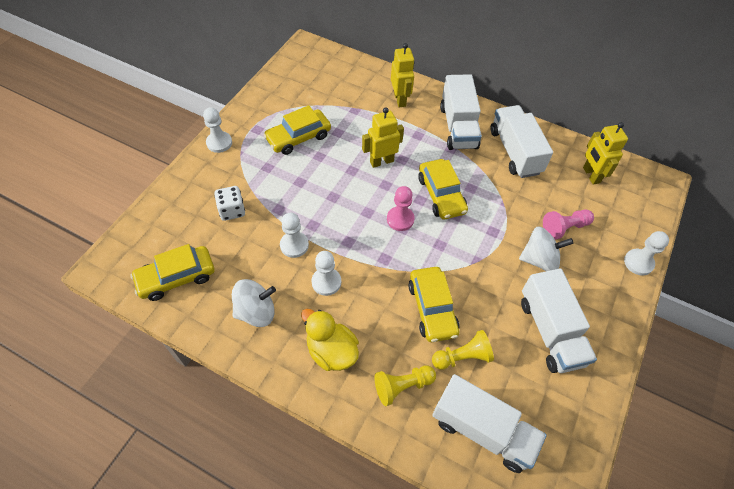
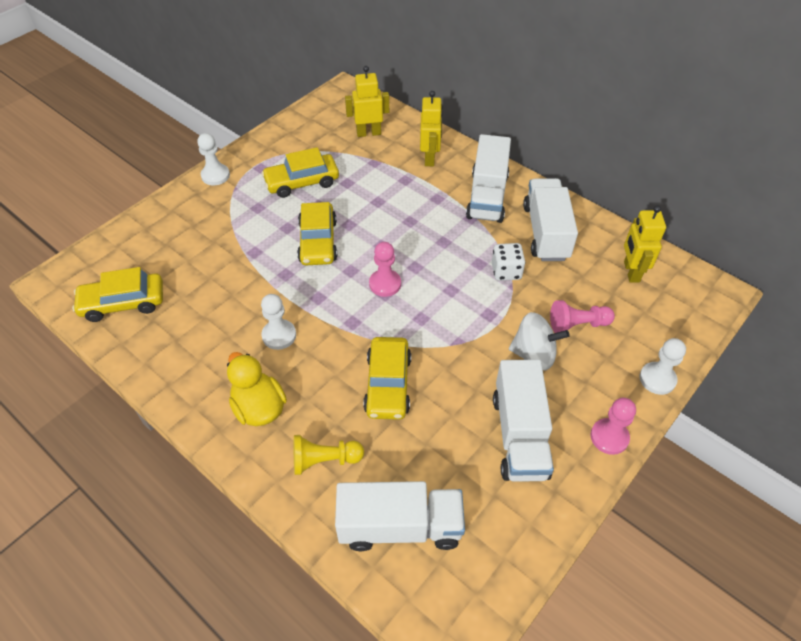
camera: 15 degrees right, 5 degrees down
(232, 210) = (204, 245): white dice -> white dice (506, 271)
(256, 312) = (193, 352): white spinning top -> none
(294, 245) = (258, 291): white pawn -> none
(381, 161) = (385, 220): yellow robot -> yellow robot (368, 133)
(441, 195) = (441, 265): yellow car -> yellow car (318, 241)
(462, 357) = (404, 443): yellow pawn -> none
(482, 430) = (400, 526): white truck -> white truck turned 45 degrees counterclockwise
(618, 319) = (609, 437): none -> pink pawn

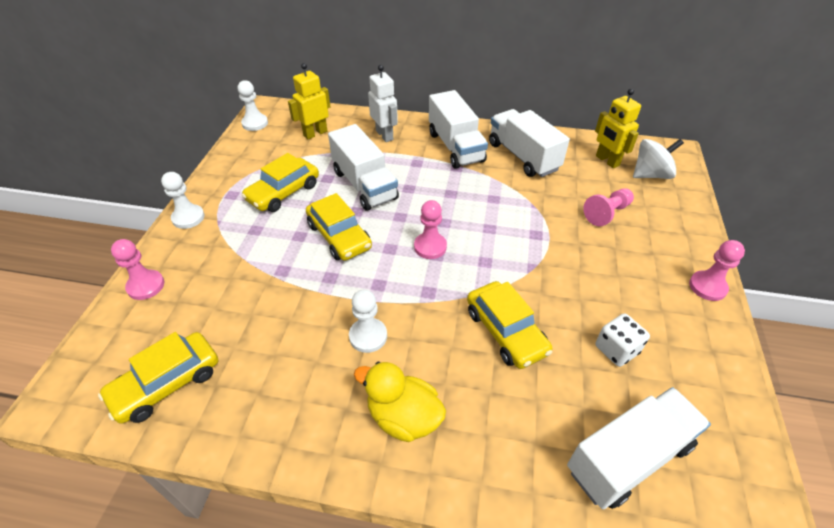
camera: 30 degrees left, 5 degrees down
(153, 221) = (146, 286): none -> pink pawn
(324, 460) = (509, 434): yellow pawn -> none
(429, 158) = (384, 135): yellow robot -> white robot
(506, 271) = (519, 196): white dice -> white dice (616, 349)
(519, 435) = (646, 319): white truck -> white truck (364, 185)
(534, 354) = (597, 250): white spinning top -> white spinning top (650, 175)
(657, 379) = (696, 228): white pawn -> white pawn (255, 123)

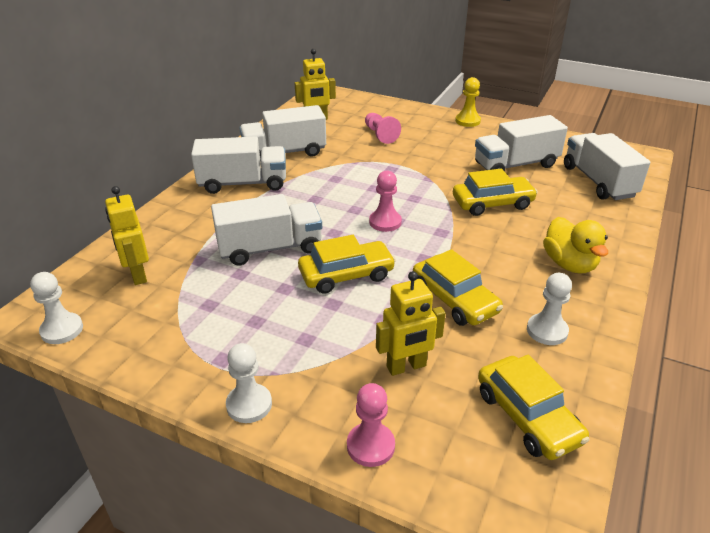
camera: 75 degrees left, 10 degrees down
(226, 293) = (406, 366): none -> yellow robot
(283, 192) = (246, 311): yellow car -> yellow car (454, 299)
(368, 336) = (485, 272): white pawn -> white pawn (547, 331)
(384, 135) = (186, 223): white robot -> none
(403, 417) = (569, 264): yellow duck -> yellow duck turned 60 degrees counterclockwise
(616, 349) = (515, 165): white dice -> white truck
(650, 175) = (344, 108): white spinning top -> none
(707, 287) = (467, 121): pink pawn -> yellow pawn

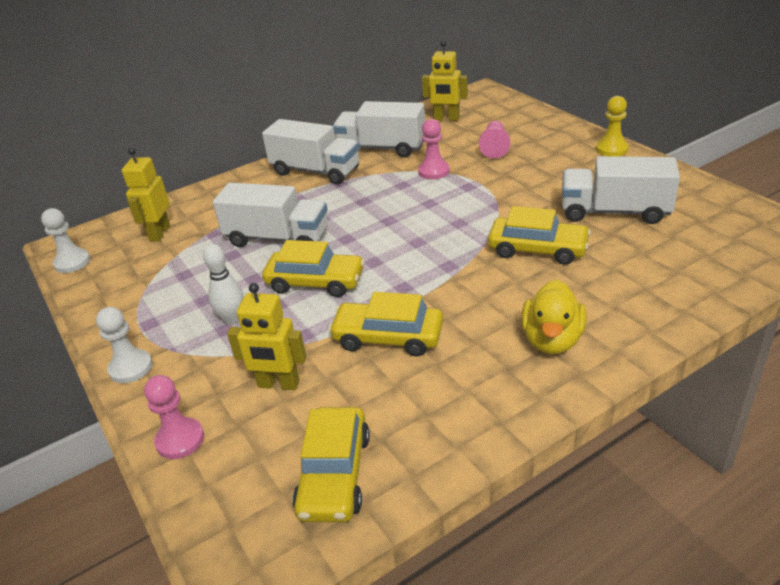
camera: 35 degrees right, 0 degrees up
(304, 328) = (232, 319): none -> white bowling pin
(385, 222) = (403, 240): pink pawn -> pink pawn (433, 171)
(454, 299) = (388, 337): yellow car -> yellow car turned 105 degrees clockwise
(547, 331) = (446, 401): white pawn -> none
(598, 181) = (701, 255): white truck -> none

